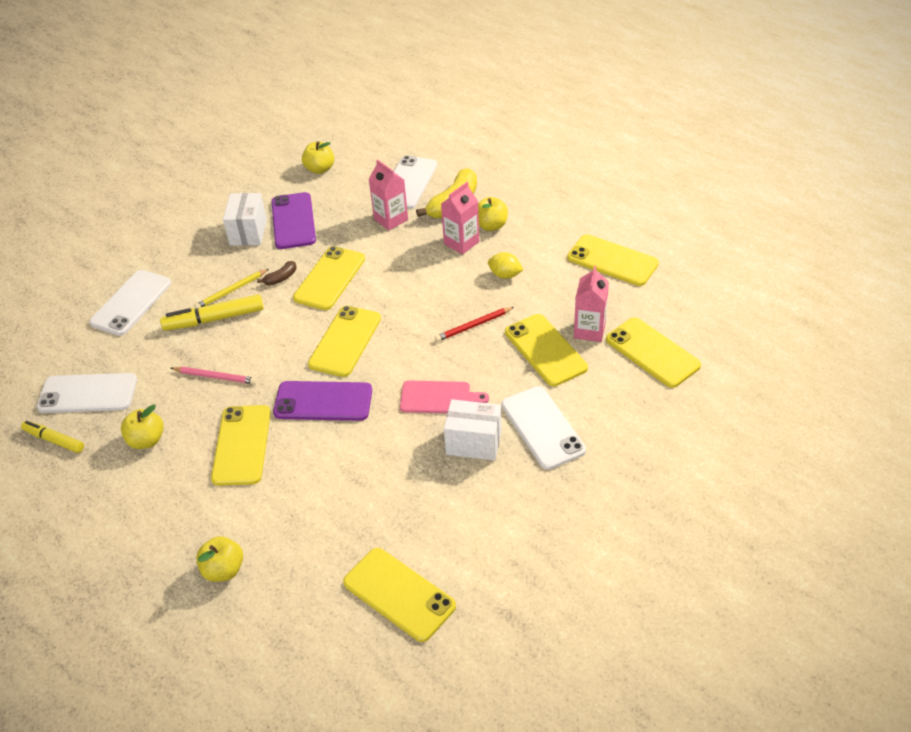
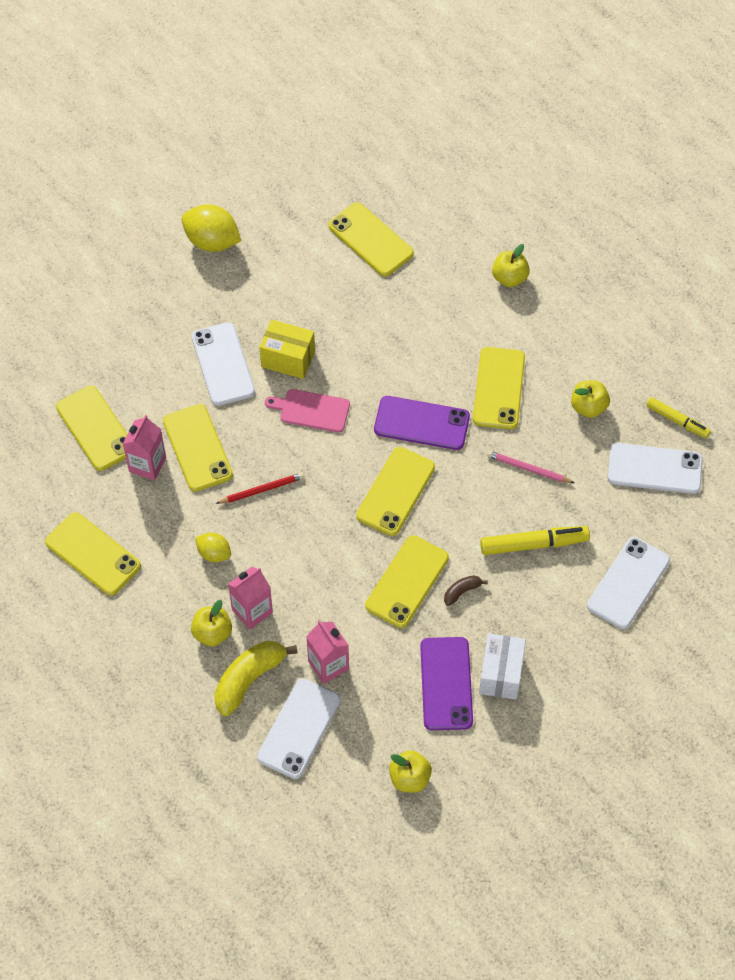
camera: 175 degrees left, 15 degrees up
(232, 290) = (517, 582): yellow pencil -> none
(473, 442) = (288, 359): white box -> yellow box
(597, 563) = (212, 241): none -> yellow lemon

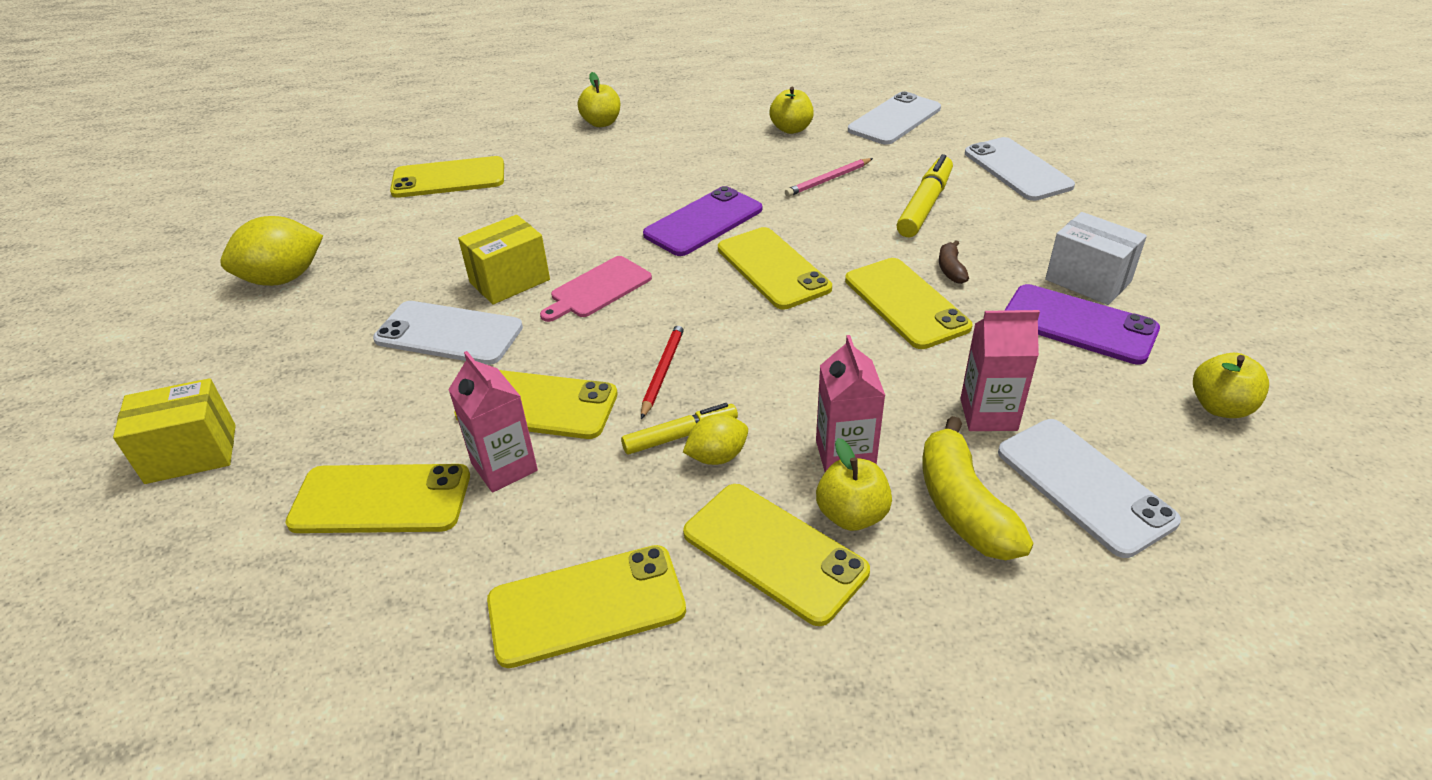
camera: 55 degrees left, 20 degrees down
(70, 324) = (191, 454): none -> yellow box
(499, 388) = (715, 166): yellow phone -> yellow phone (774, 552)
(677, 421) = (853, 95): yellow marker -> yellow marker (680, 436)

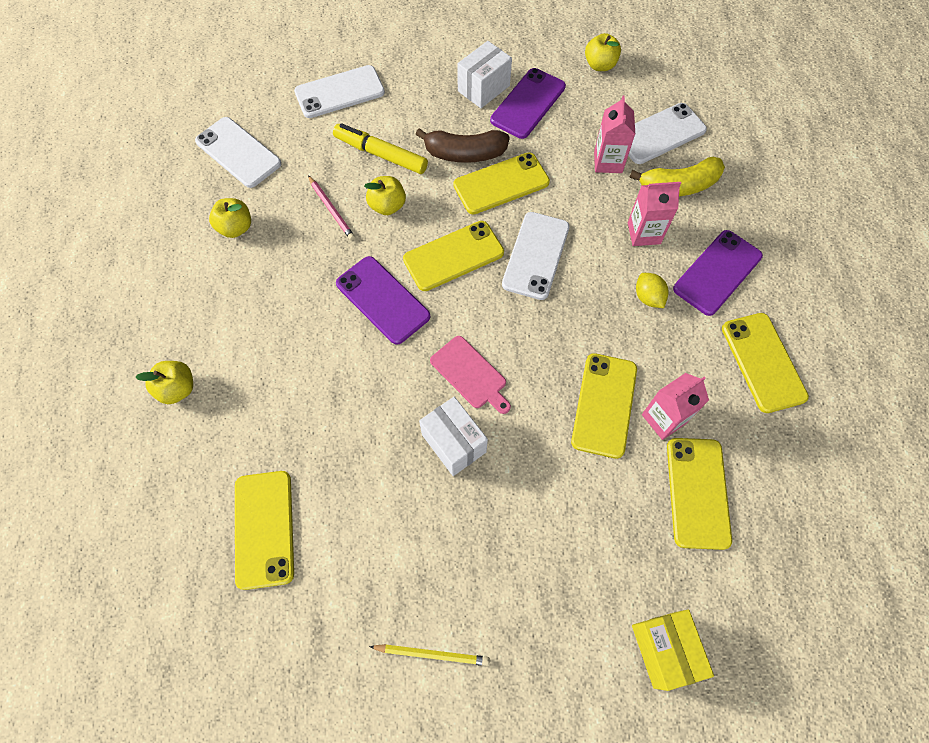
camera: 90 degrees left, 25 degrees up
(283, 279) = (431, 654): yellow lemon -> yellow pencil
(449, 334) = (522, 480): white phone -> white phone (536, 255)
(510, 281) = (454, 443): yellow box -> white box
(663, 371) = (569, 327): red pencil -> none
(680, 436) = (631, 317): yellow marker -> none
(774, 552) = (717, 272): yellow phone -> purple phone
(851, 515) = (688, 235): yellow apple -> yellow apple (387, 206)
(951, 269) = (465, 154): brown banana -> brown banana, size x2.03

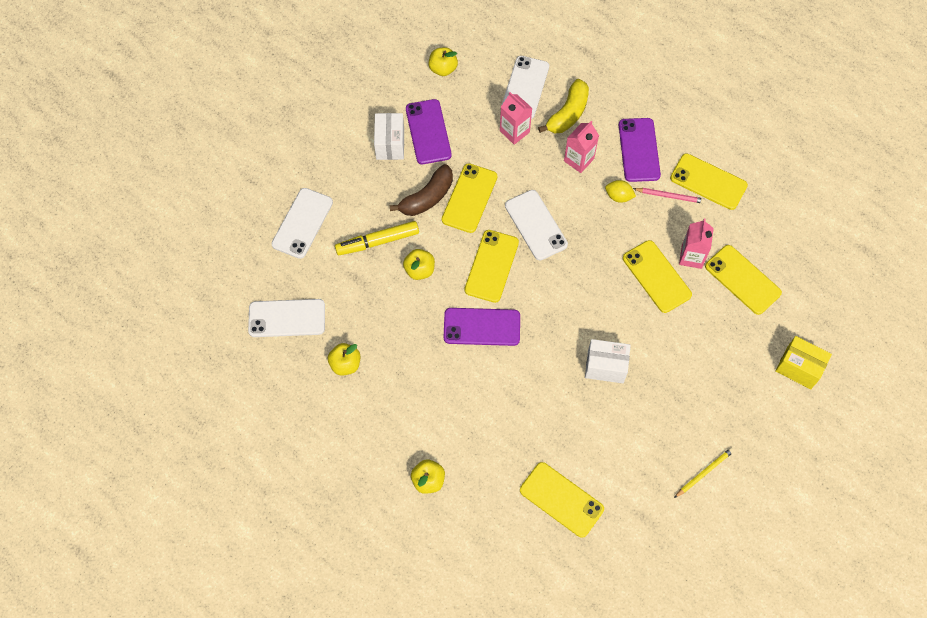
camera: 45 degrees left, 0 degrees up
(331, 209) = (389, 302): pink pencil -> pink pencil (669, 196)
(470, 374) = (574, 323): pink cutting board -> none

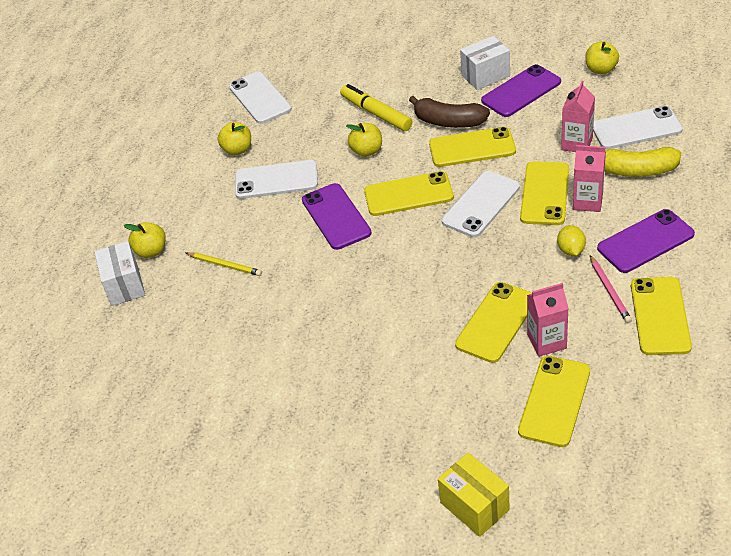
camera: 70 degrees right, 20 degrees down
(302, 223) = (359, 65): white phone -> white phone (276, 180)
(561, 499) = (180, 355): yellow phone -> yellow phone (545, 193)
(605, 366) = (354, 326): white box -> white box (125, 285)
(704, 473) = (277, 465): yellow pencil -> yellow pencil (224, 265)
(798, 368) = (474, 506): yellow box -> yellow box turned 45 degrees counterclockwise

